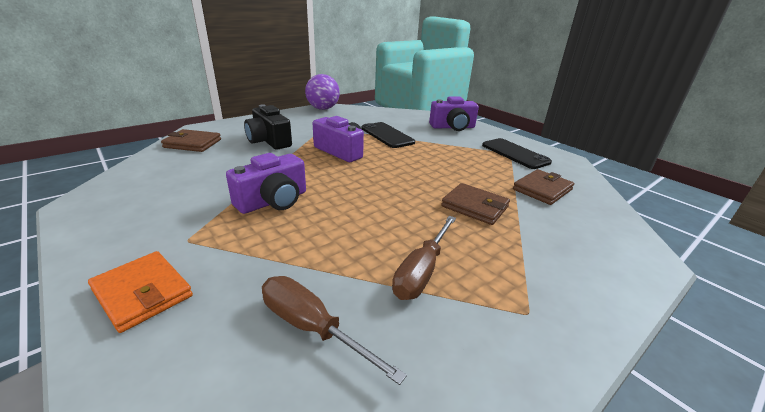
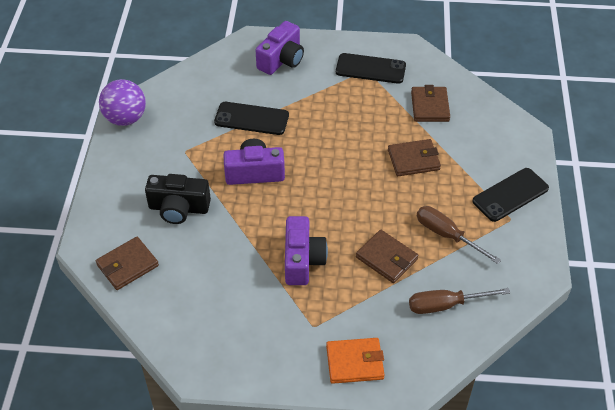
camera: 45 degrees left, 20 degrees up
(333, 245) = (386, 258): none -> brown wallet
(422, 271) = (447, 235): brown screwdriver -> brown screwdriver turned 150 degrees clockwise
(558, 292) = (510, 195): none -> black phone

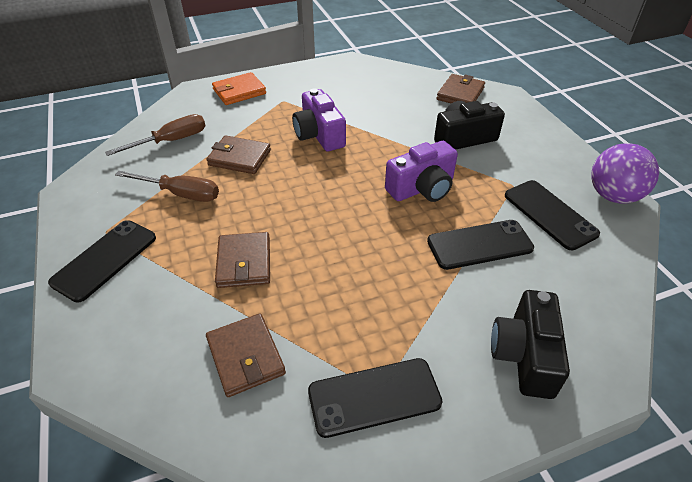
camera: 155 degrees right, 5 degrees down
(184, 121) = (549, 214): none -> black phone
(281, 60) = (524, 355): purple camera -> black camera
(413, 160) = (244, 262): brown wallet -> brown wallet turned 60 degrees counterclockwise

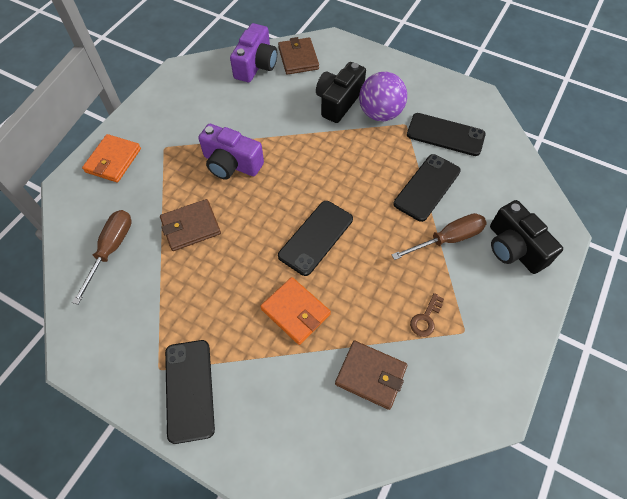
camera: 40 degrees left, 15 degrees up
(181, 194) = (181, 292): brown screwdriver -> brown screwdriver (447, 239)
(244, 262) = (295, 312): brown wallet -> orange wallet
(352, 349) = (425, 318): none -> brown key
(374, 397) = (466, 338): black phone -> black phone (316, 237)
(422, 188) = (352, 165): purple camera -> purple camera (256, 65)
(613, 196) = (467, 95): purple ball -> purple ball (380, 114)

